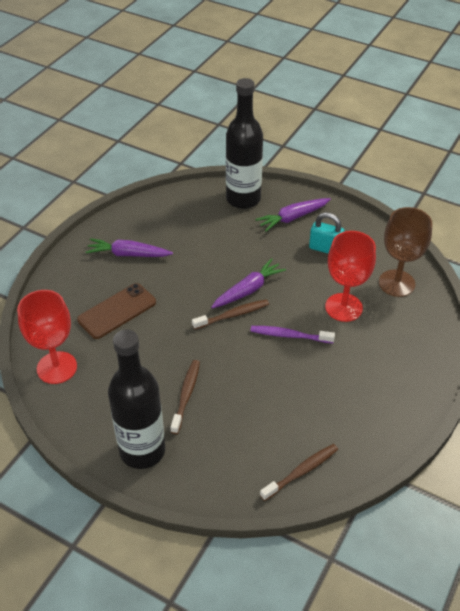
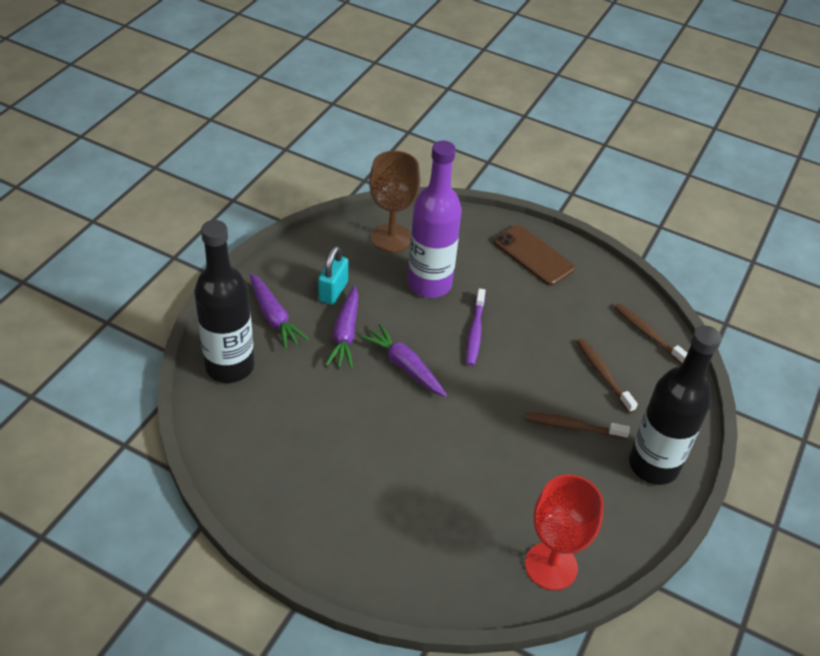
camera: 95 degrees left, 0 degrees up
(117, 311) = (448, 504): brown phone -> brown phone (533, 255)
(128, 254) = (338, 498): purple carrot -> purple carrot (345, 334)
(233, 315) = (447, 382): brown toothbrush -> brown toothbrush (603, 374)
(343, 307) = (429, 284): red goblet -> purple bottle

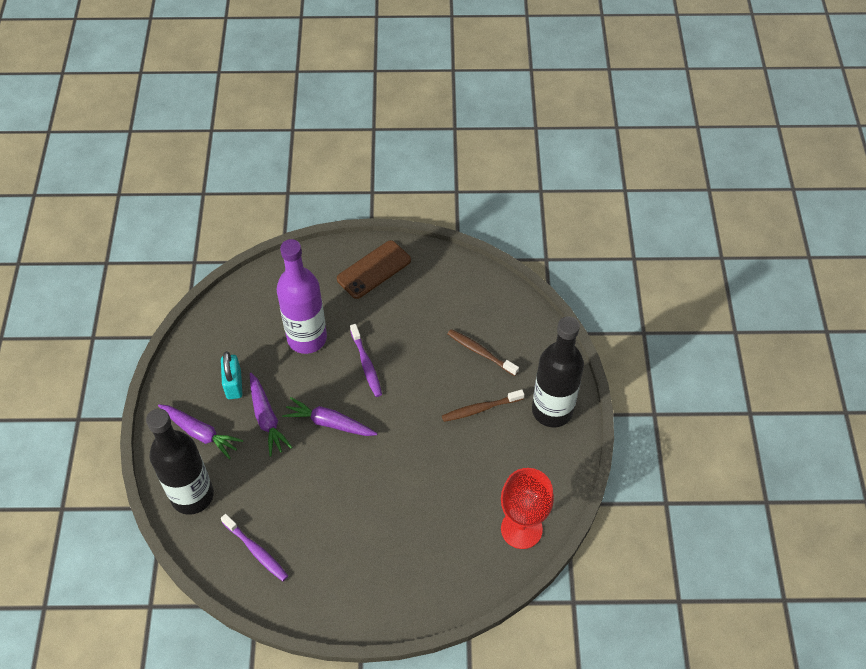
camera: 25 degrees left, 10 degrees up
(257, 445) = (256, 551): none -> purple toothbrush
(391, 238) = (251, 310): brown goblet -> none
(533, 255) = (374, 269): brown phone -> brown phone turned 60 degrees counterclockwise
(648, 334) = (495, 299): brown toothbrush -> none

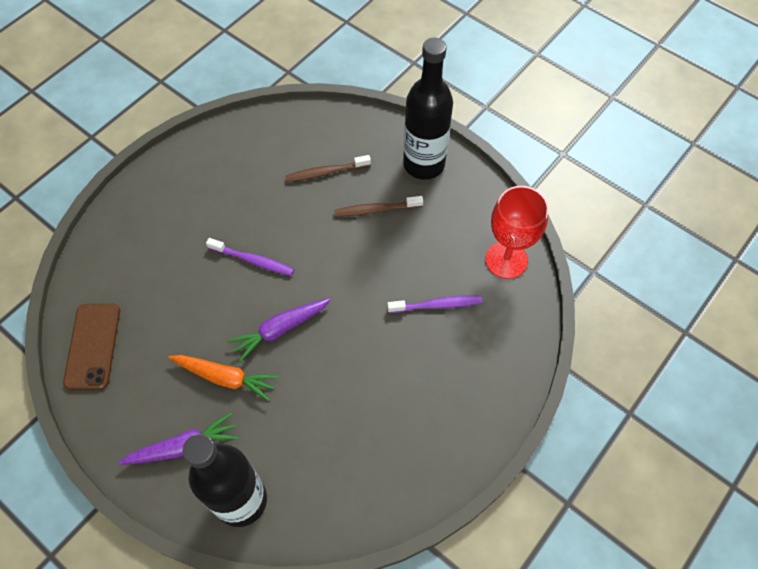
camera: 50 degrees left, 5 degrees up
(234, 384) = (163, 381): turquoise padlock -> none
(256, 551) = (348, 481): purple toothbrush -> purple toothbrush (437, 305)
(266, 418) = (225, 377): purple carrot -> orange carrot
(307, 338) = (179, 287): purple bottle -> none
(374, 269) = (168, 189): brown phone -> brown phone (92, 346)
(480, 409) = (376, 210): brown toothbrush -> brown toothbrush turned 60 degrees clockwise

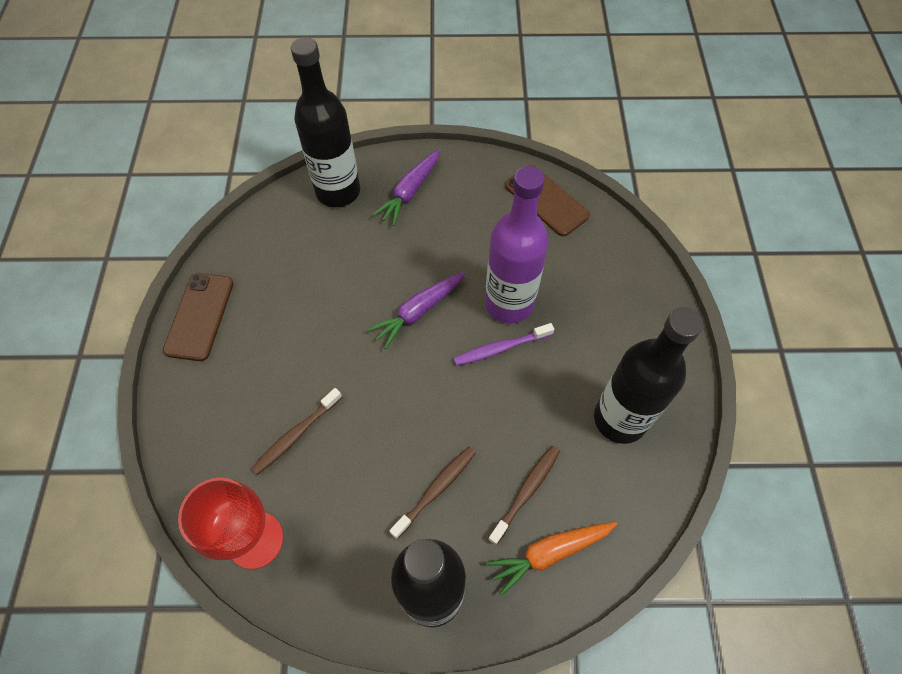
camera: 140 degrees right, 0 degrees up
(214, 286) = (509, 304): none -> purple bottle
(225, 377) = (426, 249): orange carrot -> orange carrot (550, 553)
(231, 168) = (620, 419): none -> black bottle
(280, 329) = (419, 311): purple carrot -> purple carrot turned 150 degrees counterclockwise
(437, 305) = (296, 435): purple toothbrush -> brown toothbrush
(448, 458) = (200, 316): none -> brown phone

